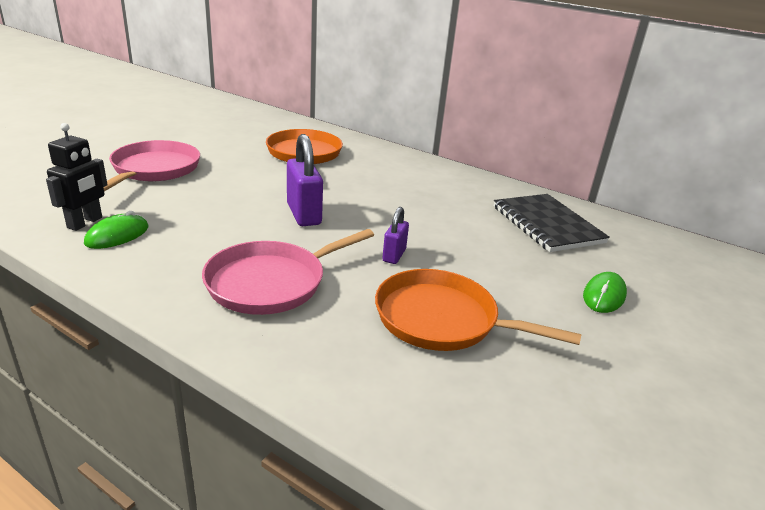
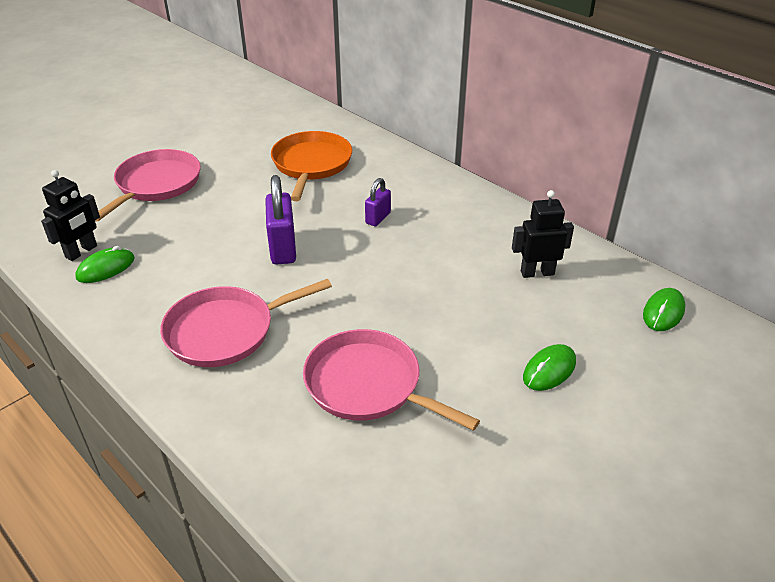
camera: 15 degrees right, 10 degrees up
(394, 255) = (353, 305): purple padlock -> purple padlock (378, 218)
(442, 319) = (368, 385): orange pan -> pink pan
(547, 225) = (537, 273): black notebook -> black robot
(668, 248) = (663, 312): none -> green mouse

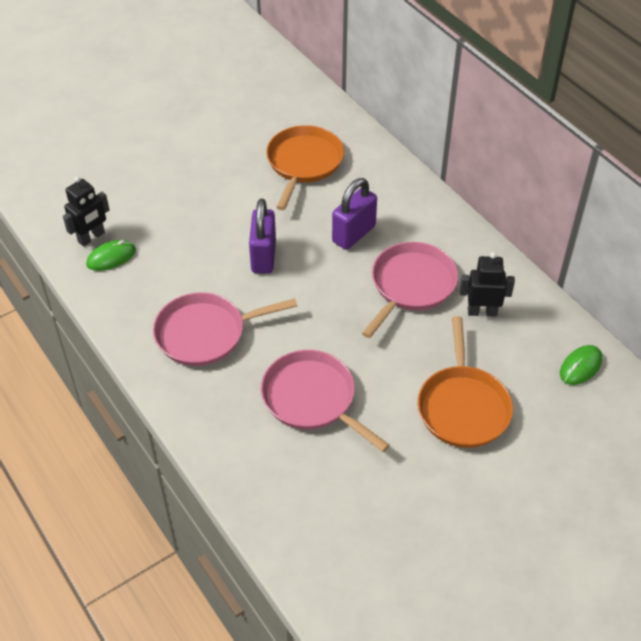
camera: 10 degrees right, 10 degrees up
(156, 184) = (159, 170): pink pan -> pink pan (411, 285)
(378, 218) = (353, 234): purple padlock -> purple padlock, size x1.72
(549, 370) = (463, 407): green mouse -> orange pan

